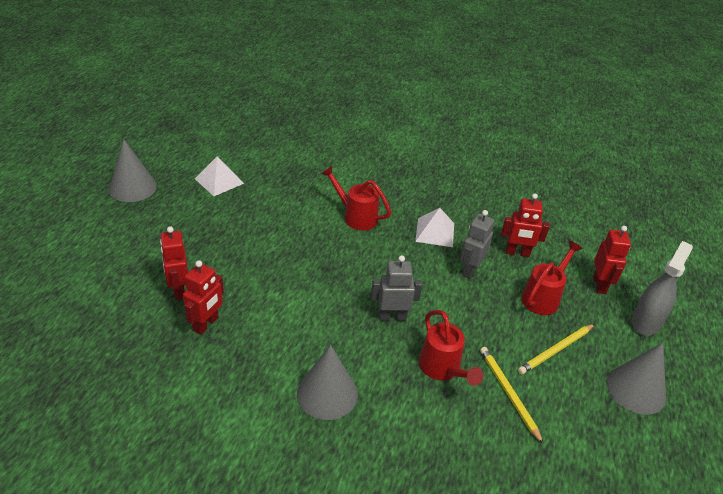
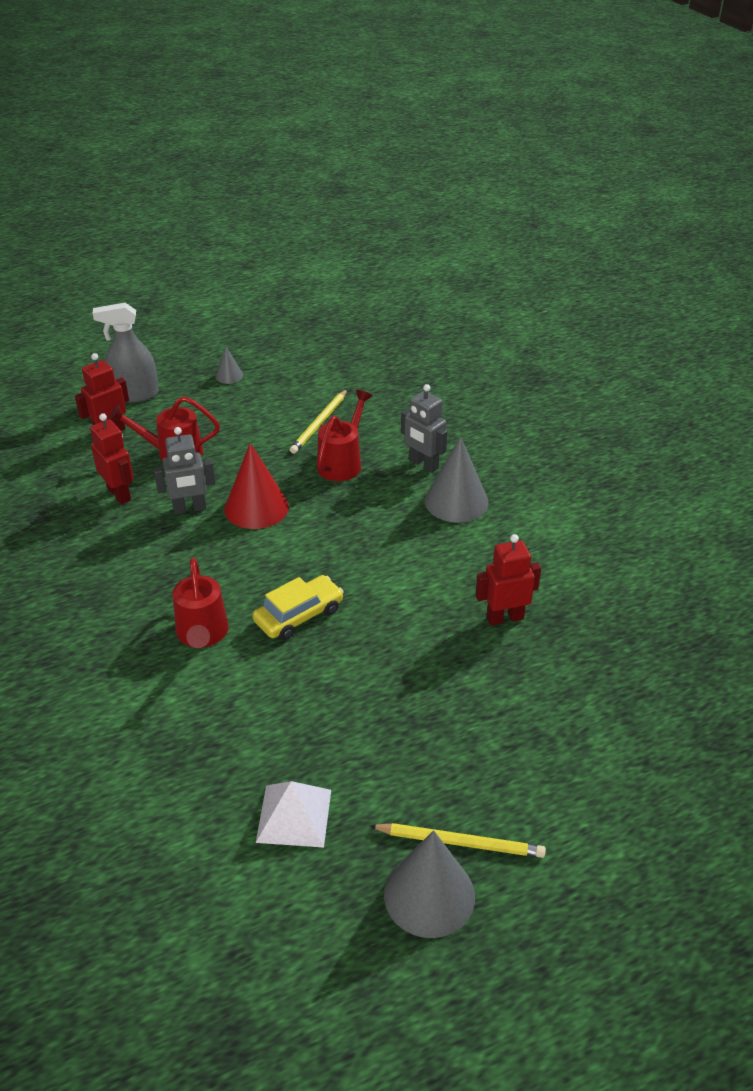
camera: 130 degrees left, 0 degrees up
(179, 290) = (501, 673): red robot -> none
(324, 252) = (299, 615): none -> yellow car
(392, 317) = (324, 518): grey robot -> grey robot (423, 464)
(435, 232) = (154, 562): white pyramid -> none
(439, 296) = (256, 507): none -> red cone
(556, 350) = (236, 421): yellow pencil -> yellow pencil (459, 842)
(636, 389) = (229, 376): grey cone -> grey cone, size x0.50

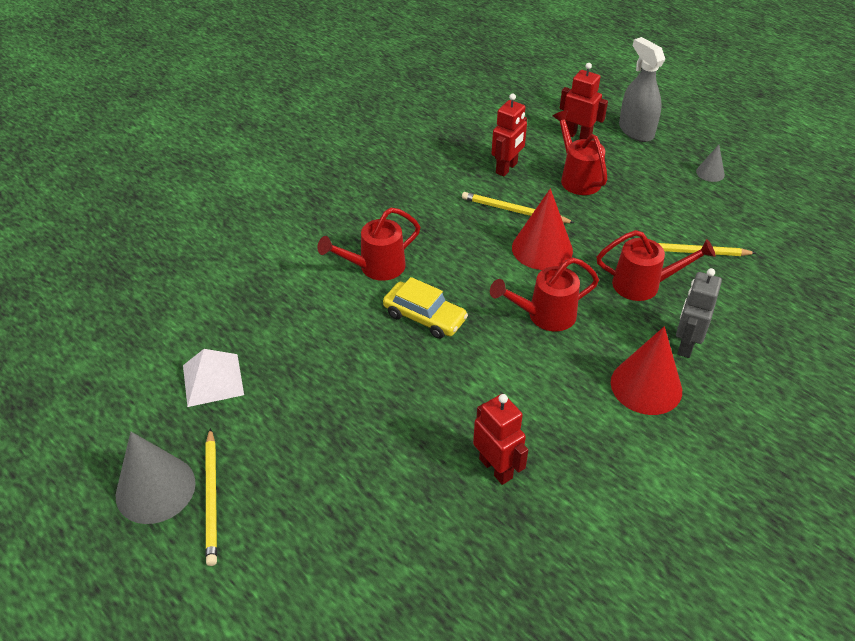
camera: 70 degrees right, 5 degrees up
(189, 509) = (514, 211): grey robot -> yellow pencil
(344, 533) = (545, 315): none -> red watering can
(456, 501) = (646, 386): grey cone -> red cone

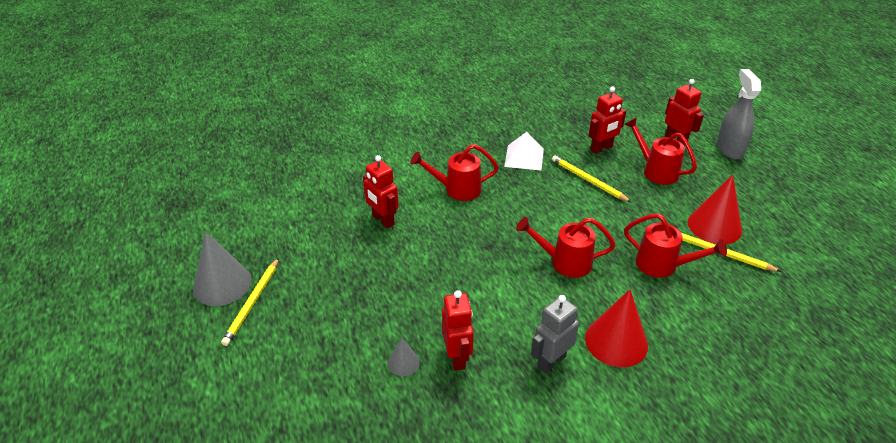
camera: 25 degrees right, 5 degrees down
(212, 379) = (300, 228): white pyramid -> white pyramid (524, 157)
(310, 335) = (383, 220): none -> red robot
(424, 317) = (471, 234): yellow car -> none
(542, 249) = (593, 214): red cone -> red cone (714, 226)
(577, 178) = (656, 171): red watering can -> red watering can turned 45 degrees counterclockwise
(686, 345) = (671, 322): grey robot -> grey robot (551, 361)
(710, 173) = (778, 198): grey cone -> grey cone (403, 362)

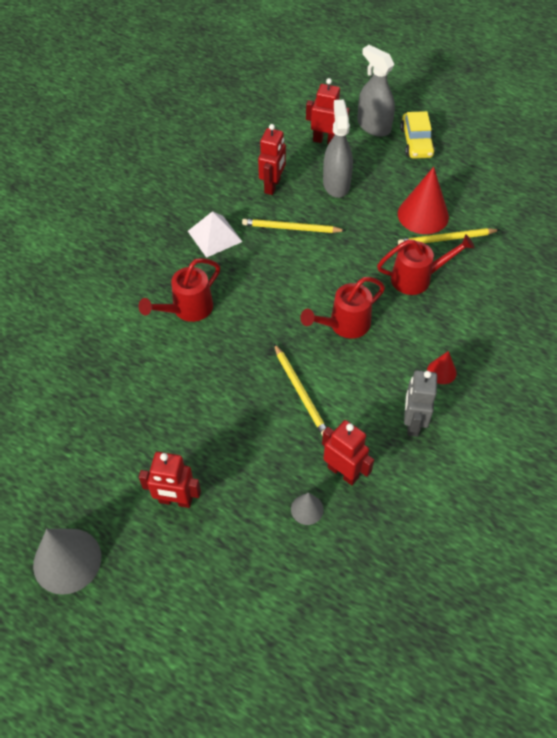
camera: 40 degrees left, 15 degrees up
(252, 302) = (118, 556): yellow pencil -> yellow pencil (300, 392)
(383, 220) = (151, 387): red robot -> red robot (175, 500)
(616, 341) = (441, 371): red cone -> red cone, size x0.50
(656, 171) = (336, 184): red watering can -> grey spray bottle
(760, 175) = (416, 142): none -> yellow car

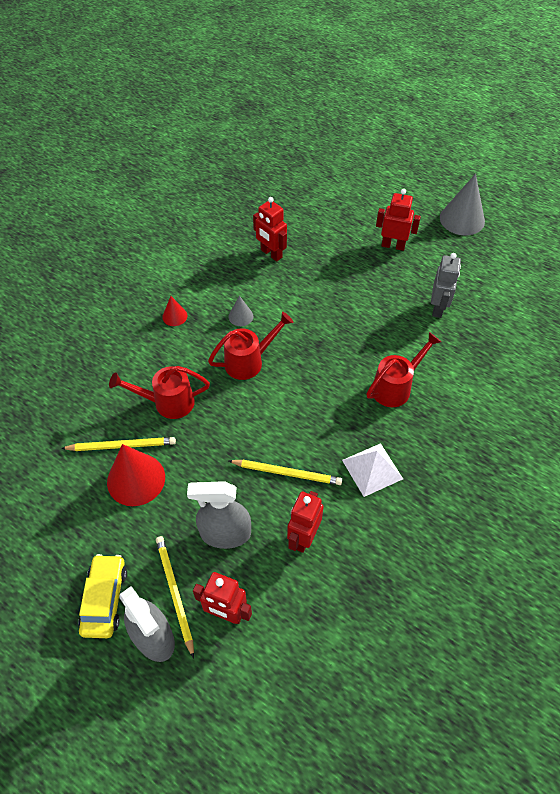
camera: 175 degrees left, 0 degrees up
(300, 392) = (296, 309): yellow pencil -> yellow pencil (175, 593)
(307, 509) = (300, 235): grey cone -> grey cone (241, 316)
(336, 184) = (225, 534): grey spray bottle -> grey spray bottle turned 90 degrees clockwise
(412, 423) = (210, 281): grey robot -> grey robot (438, 308)

